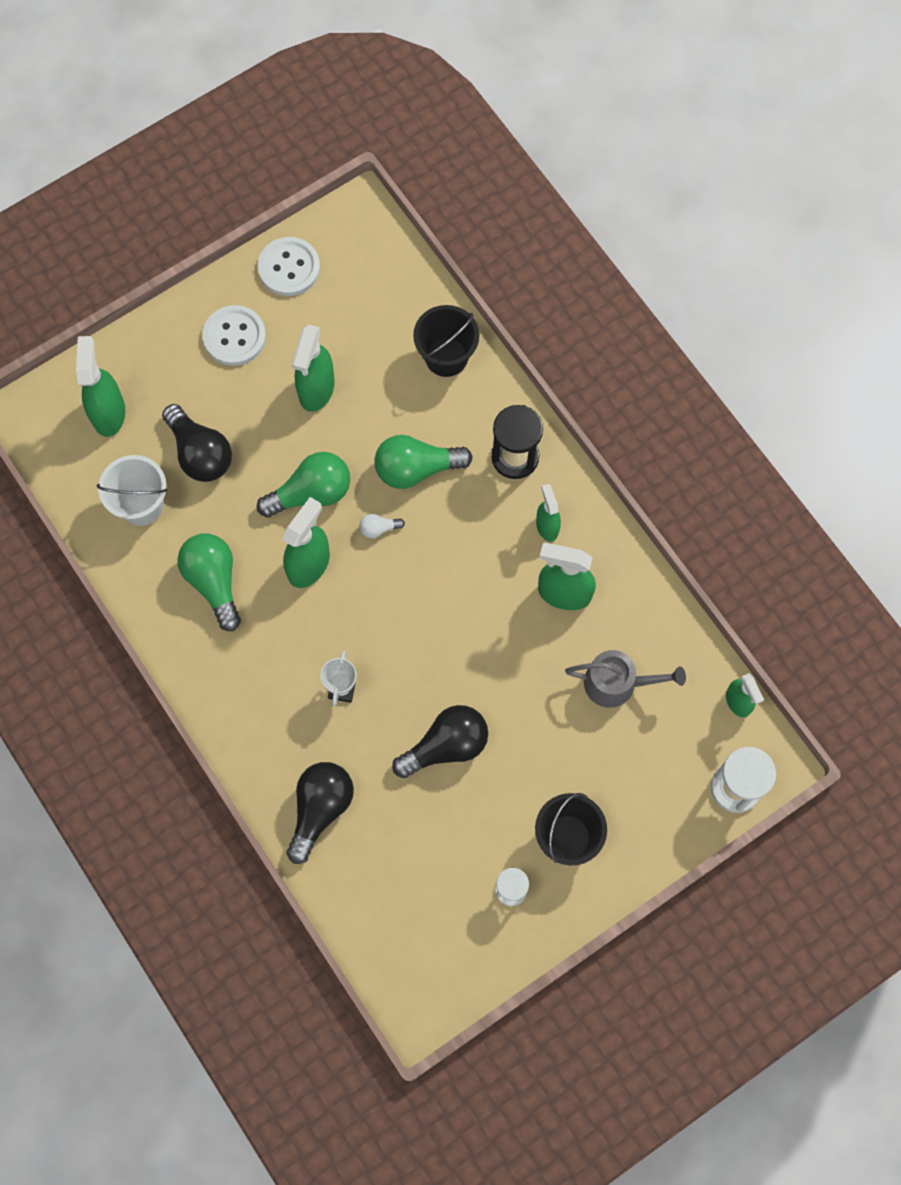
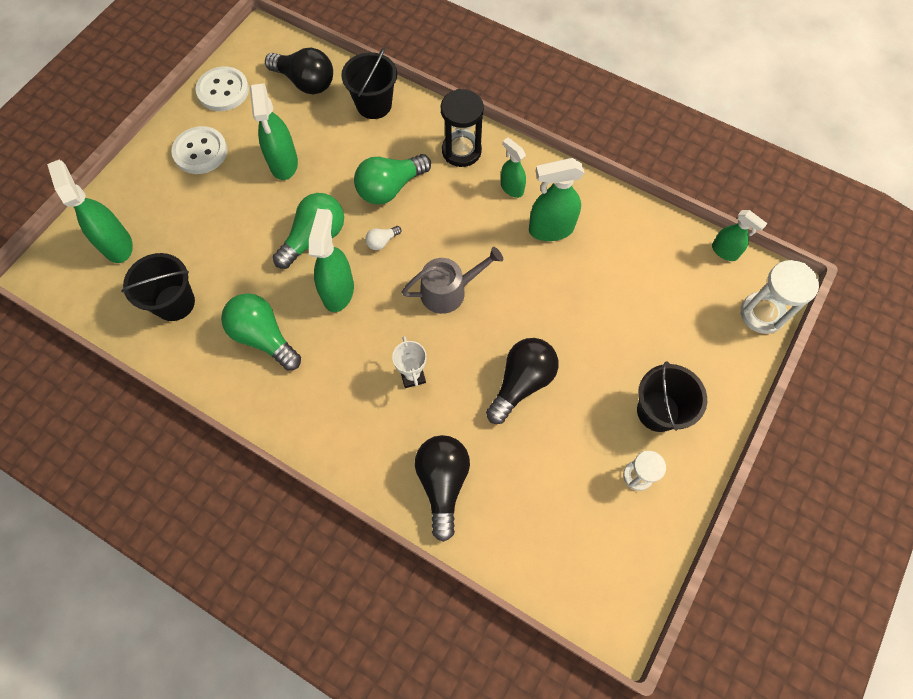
camera: 25 degrees left, 5 degrees down
(141, 505) = (174, 303): white bucket -> black bucket
(200, 453) = (208, 244): black light bulb -> black light bulb (305, 82)
(617, 683) = (628, 276): grey watering can -> grey watering can (448, 291)

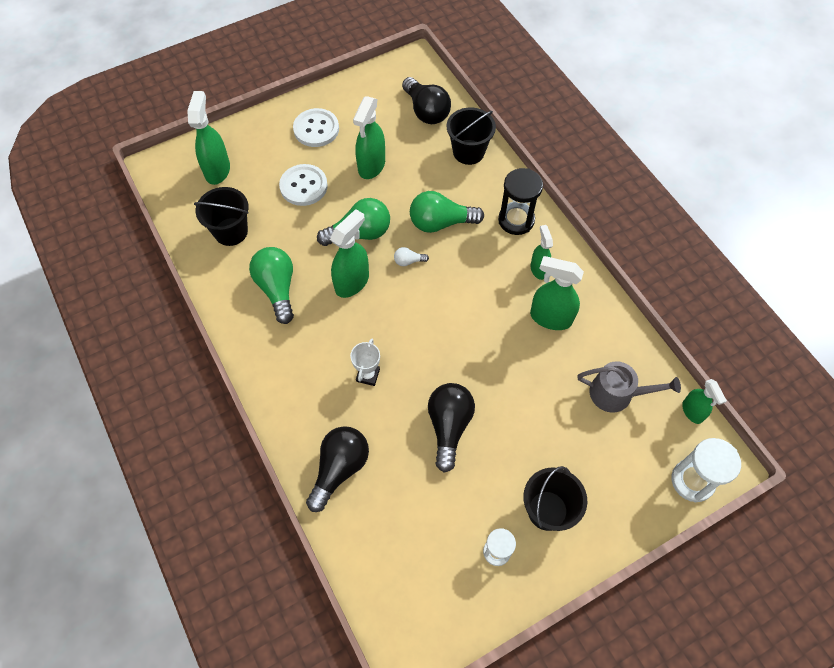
camera: 30 degrees right, 5 degrees down
(223, 90) = (360, 90): white button -> white button (303, 186)
(448, 291) = (436, 325): grey watering can -> grey watering can (617, 394)
(521, 383) = (449, 426): black light bulb -> black light bulb turned 60 degrees counterclockwise

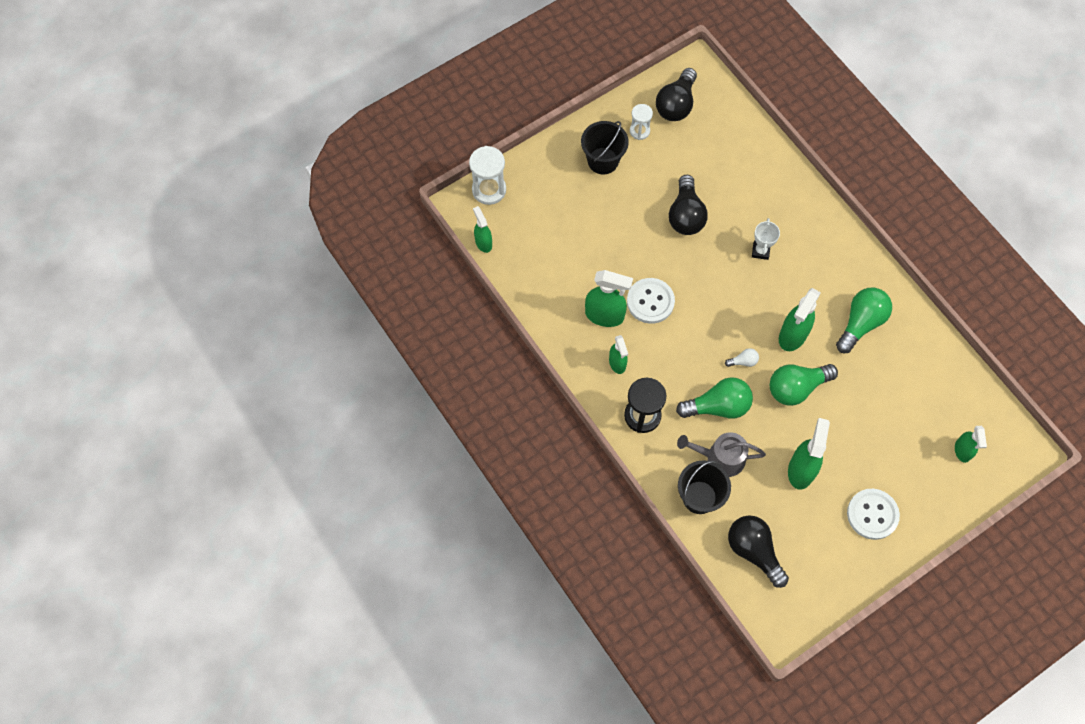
camera: 175 degrees right, 5 degrees up
(217, 170) = (962, 451): green spray bottle -> green spray bottle, size x0.62
(231, 231) = (924, 379): black bucket -> none
(277, 289) = (861, 323): green light bulb -> green light bulb turned 120 degrees counterclockwise
(303, 186) = (866, 438): white button -> white button (650, 301)
(339, 469) = (768, 177): black light bulb -> black light bulb (676, 104)
(617, 394) = (546, 252): grey watering can -> grey watering can (720, 458)

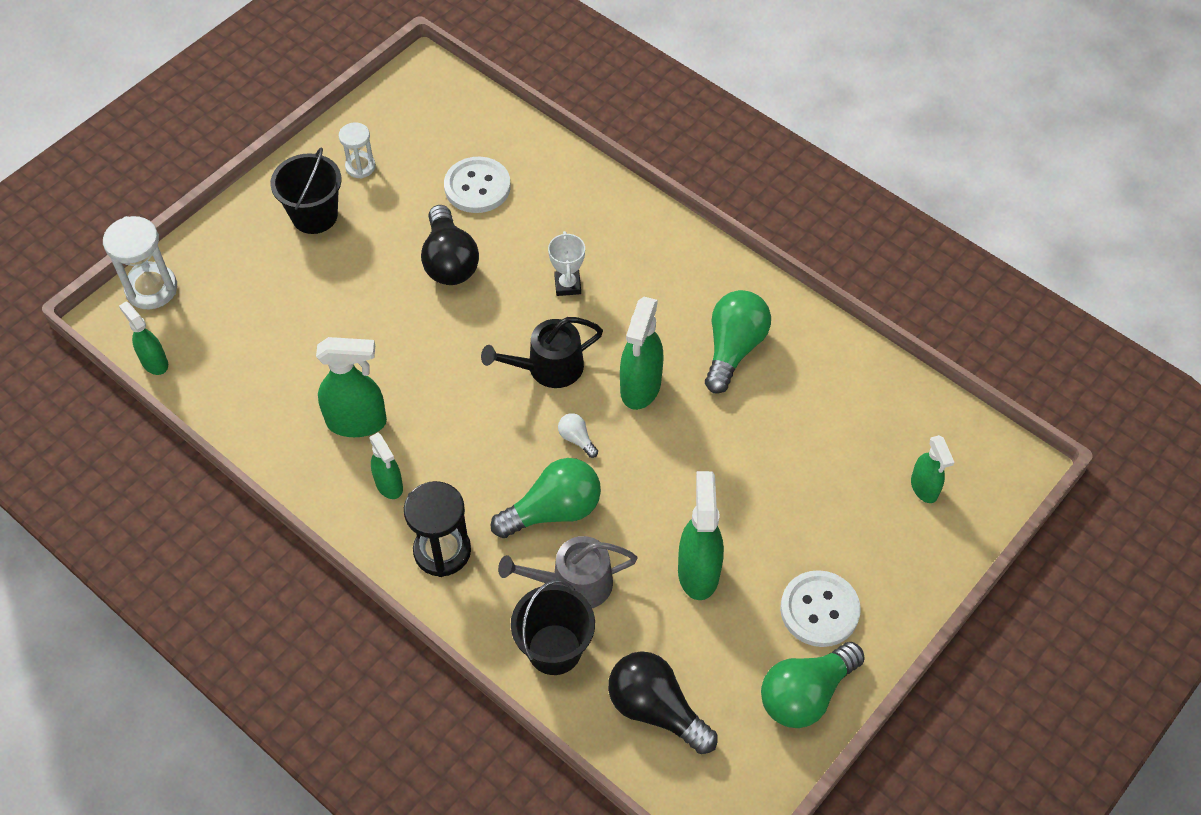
camera: 15 degrees left, 10 degrees down
(650, 301) = (421, 388): white button -> white button (477, 187)
(676, 104) = (406, 123): black light bulb -> none
(735, 307) = (548, 367): none -> black watering can
(743, 361) = (577, 439): white light bulb -> white light bulb turned 105 degrees counterclockwise
(796, 388) = (663, 457): green light bulb -> green light bulb (805, 694)

